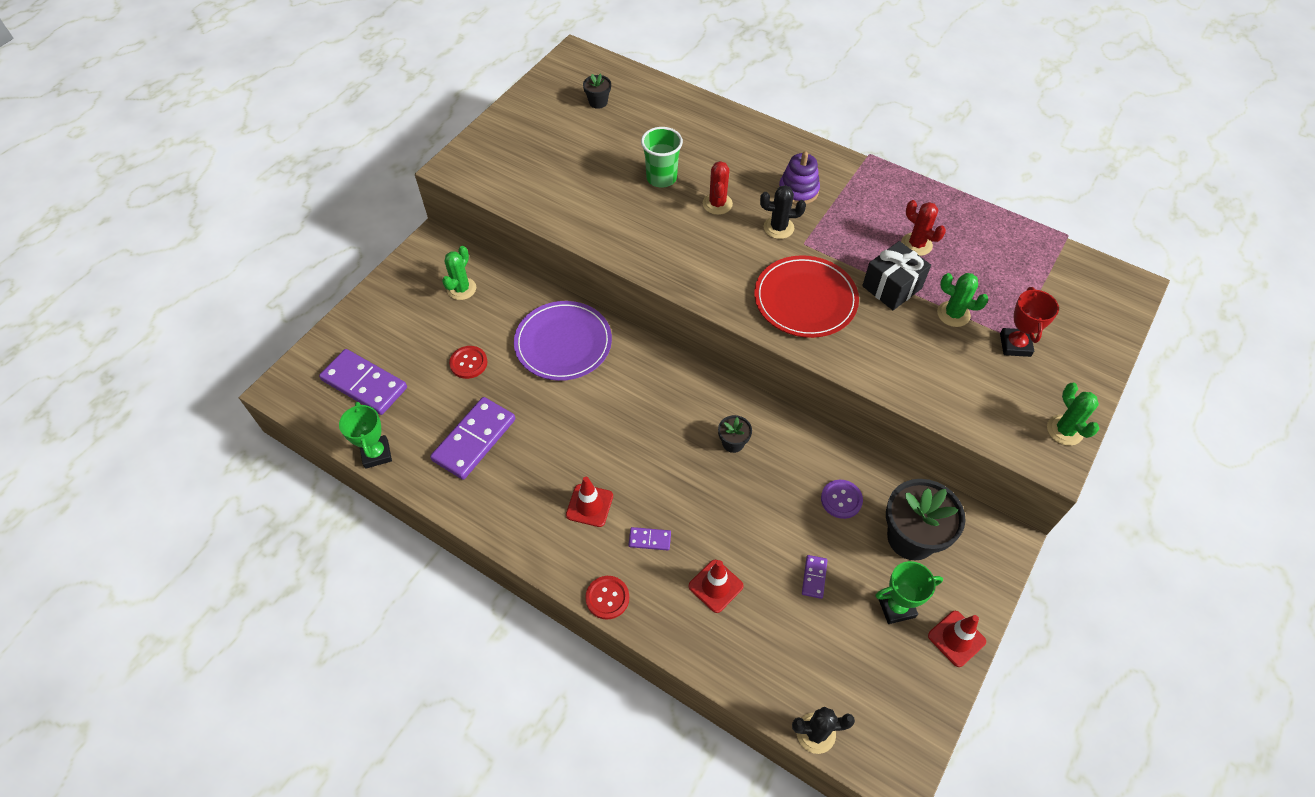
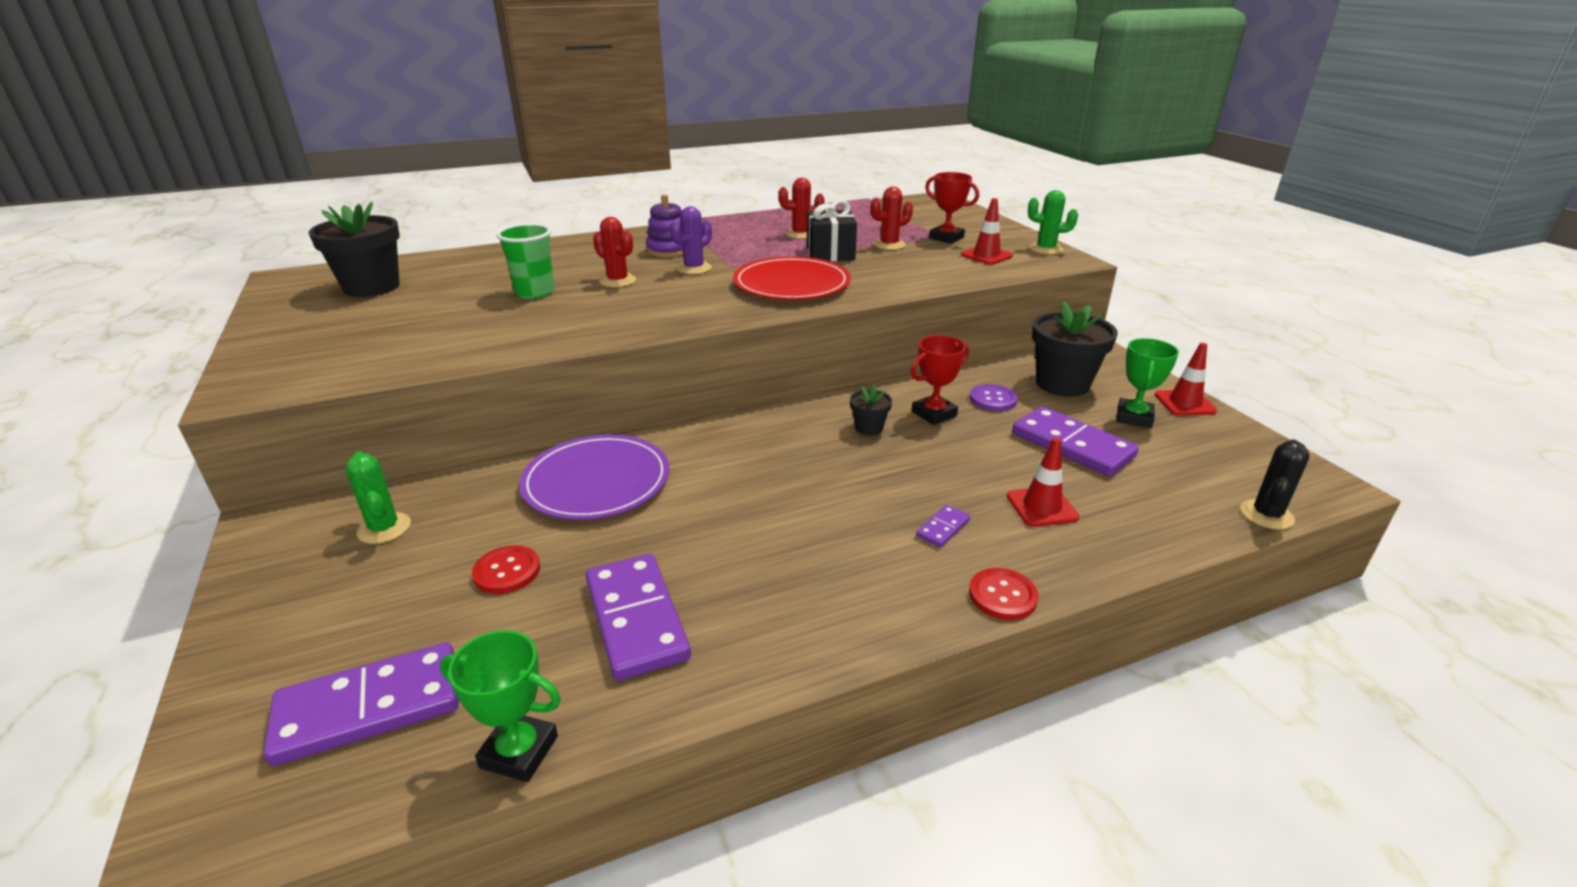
camera: 55 degrees left, 25 degrees down
(589, 505) = (852, 555): red traffic cone -> red traffic cone (986, 255)
(598, 102) = (371, 287): black flower pot -> black flower pot, size x2.06
(778, 228) = (694, 268): black cactus -> purple cactus
(786, 471) = (934, 414): none -> red trophy
(814, 577) = (1072, 445): purple domino -> purple domino, size x2.20
(953, 314) = (889, 245): green cactus -> red cactus

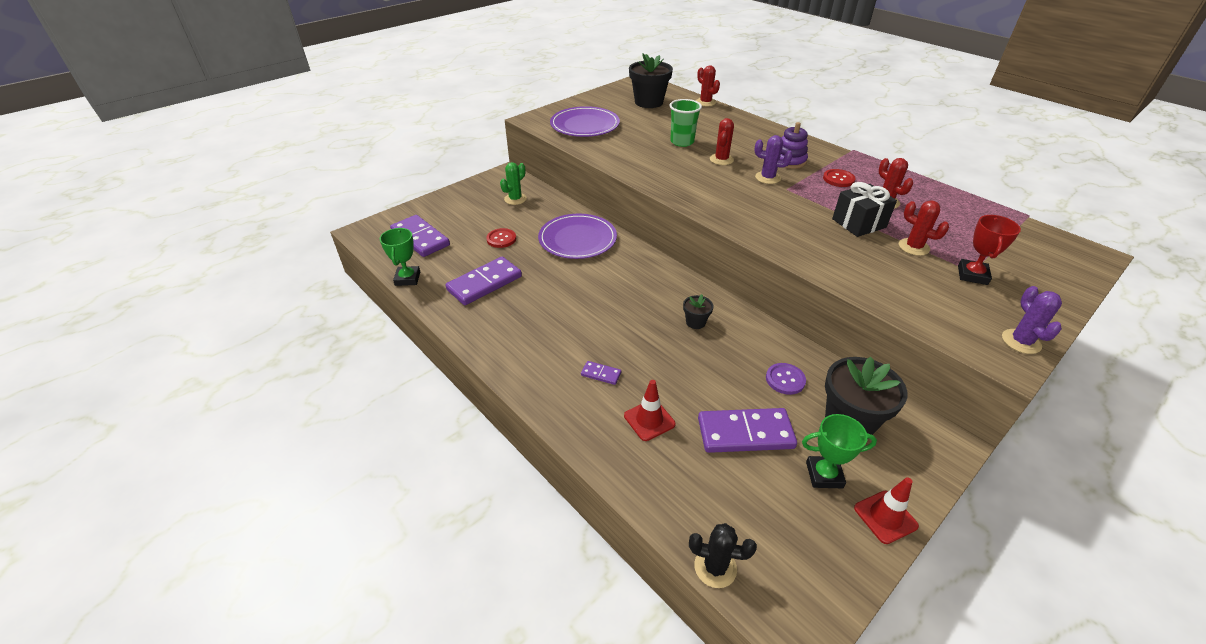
camera: 70 degrees right, 10 degrees up
(358, 348) = (585, 125): none -> purple plate
(444, 255) = (705, 102): none -> red cactus
(791, 284) = (780, 219): red plate -> none
(934, 414) = (737, 350): red trophy -> none
(986, 255) = (952, 304): red traffic cone -> none
(1002, 595) = (548, 408): red button -> red button (838, 179)
(1045, 249) = (1021, 341): green cactus -> purple cactus
(1072, 445) = (745, 433): purple domino -> purple domino turned 60 degrees clockwise

